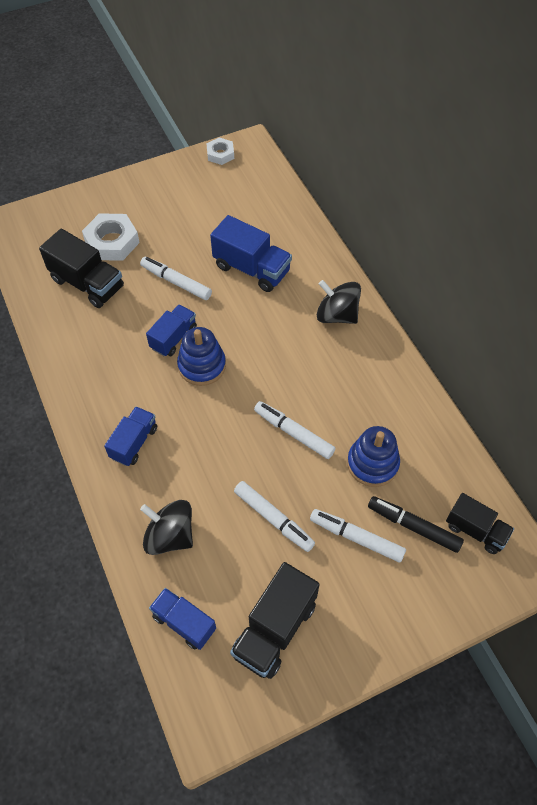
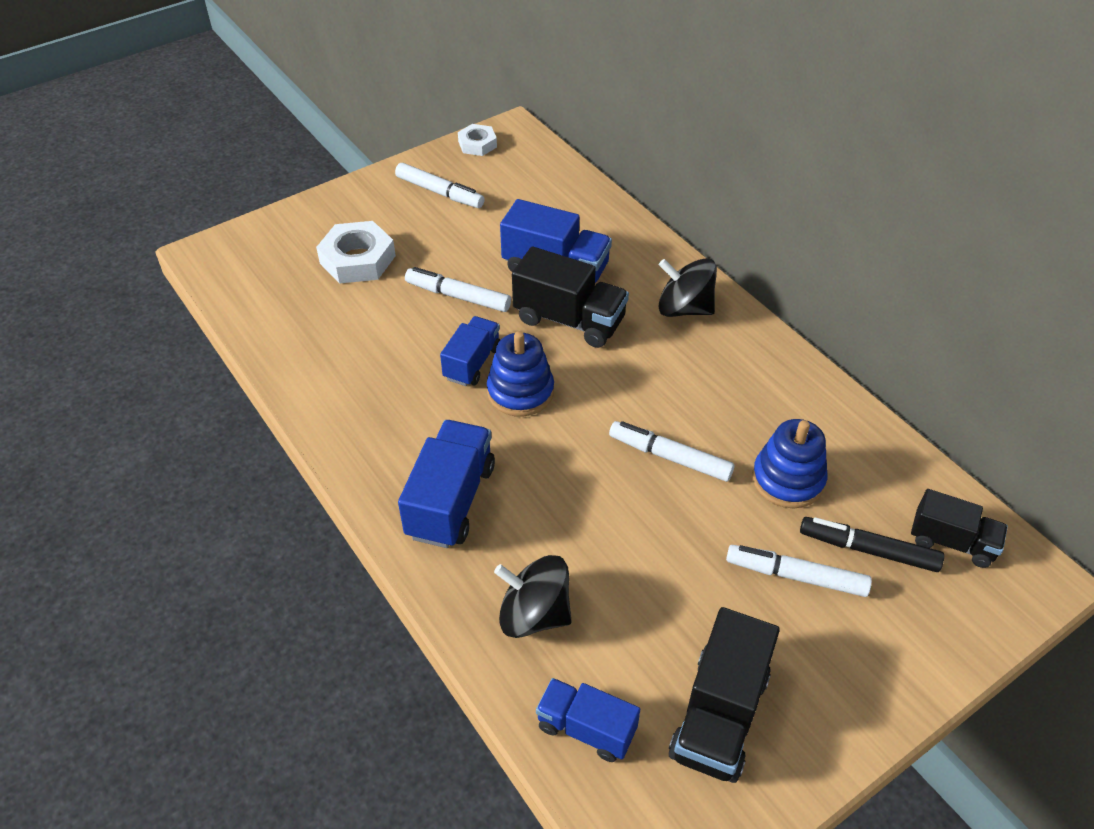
camera: 10 degrees left, 10 degrees down
(87, 283) = (335, 313): black truck -> black truck (569, 320)
(134, 442) = (451, 501): blue truck -> blue truck, size x1.54
(273, 519) = (674, 569): white marker -> white marker (440, 192)

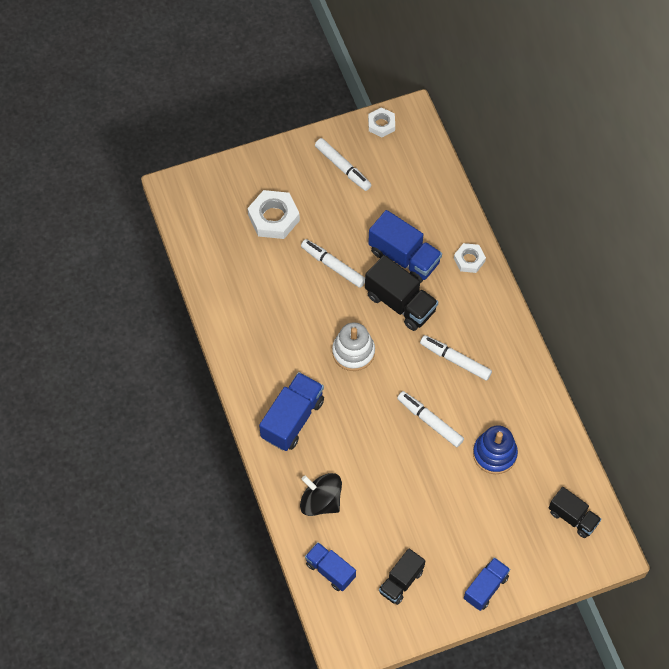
camera: 15 degrees right, 15 degrees up
(472, 363) = (329, 322): blue truck -> blue truck (485, 587)
(520, 392) = (353, 352): blue stacking toy -> white stacking toy
(646, 255) = (469, 260): none -> white nut
(684, 308) = (479, 311): black spinning top -> none
(719, 715) = (401, 581): black truck -> black truck, size x0.65
(796, 576) = (473, 515): white marker -> white marker (455, 360)
(868, 550) = (522, 510): black marker -> none

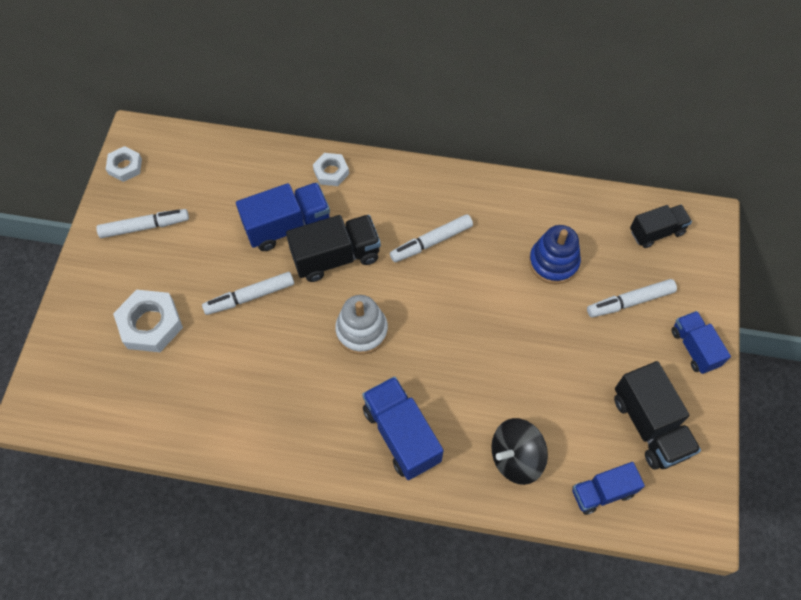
camera: 60 degrees left, 0 degrees up
(401, 581) = (649, 425): black truck -> black truck, size x1.54
(429, 421) = (484, 301): white marker -> white marker (630, 302)

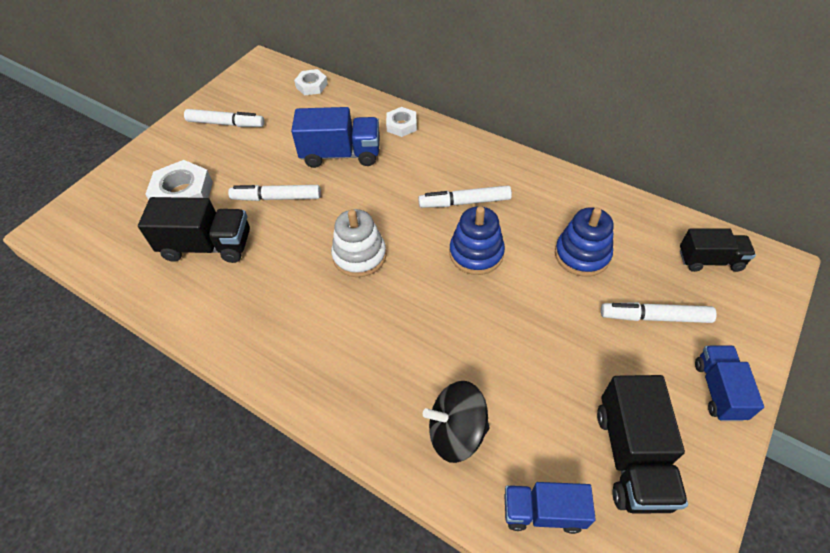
camera: 25 degrees right, 10 degrees down
(125, 166) = (239, 80): white nut -> white nut (311, 85)
(336, 257) = (370, 189): black truck -> black truck (207, 246)
(401, 435) = (347, 363): blue truck -> none
(464, 292) = (476, 253): none -> blue stacking toy

